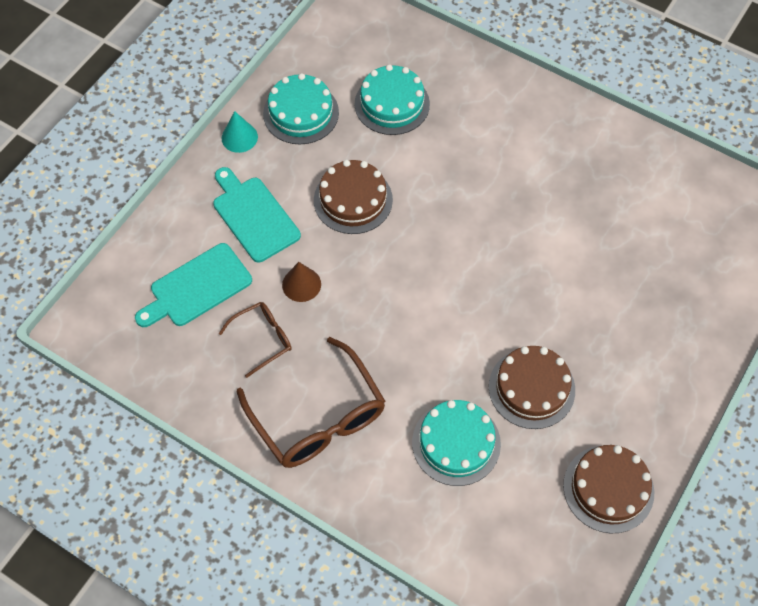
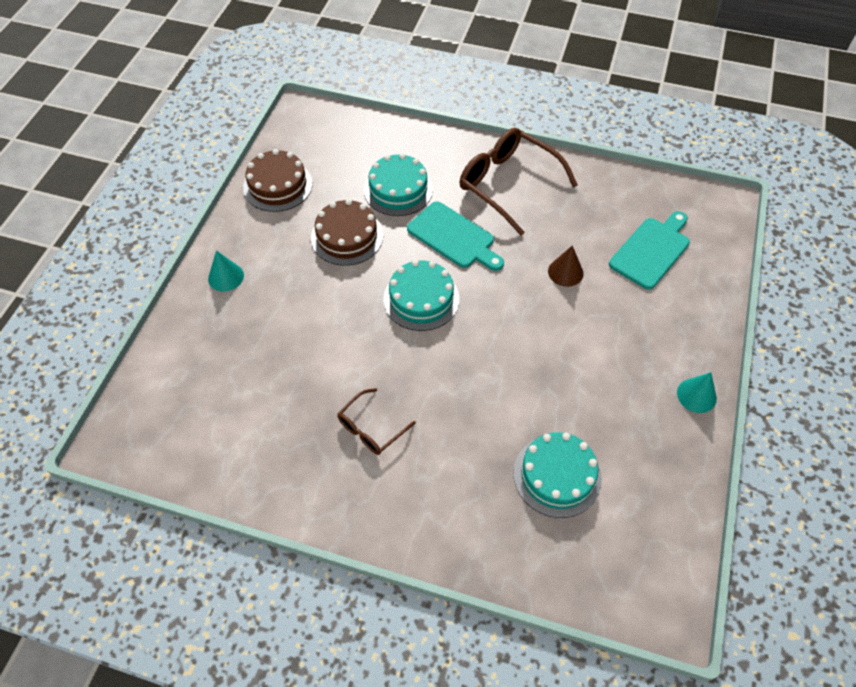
camera: 165 degrees right, 5 degrees down
(254, 216) = (638, 320): turquoise cutting board -> turquoise cutting board (453, 237)
(263, 339) = (576, 225): brown glasses -> brown glasses (371, 428)
(301, 113) = (649, 439): turquoise cake -> turquoise cake (421, 299)
(353, 200) = (553, 357): brown cake -> none
(676, 367) = (226, 277): none -> turquoise cone

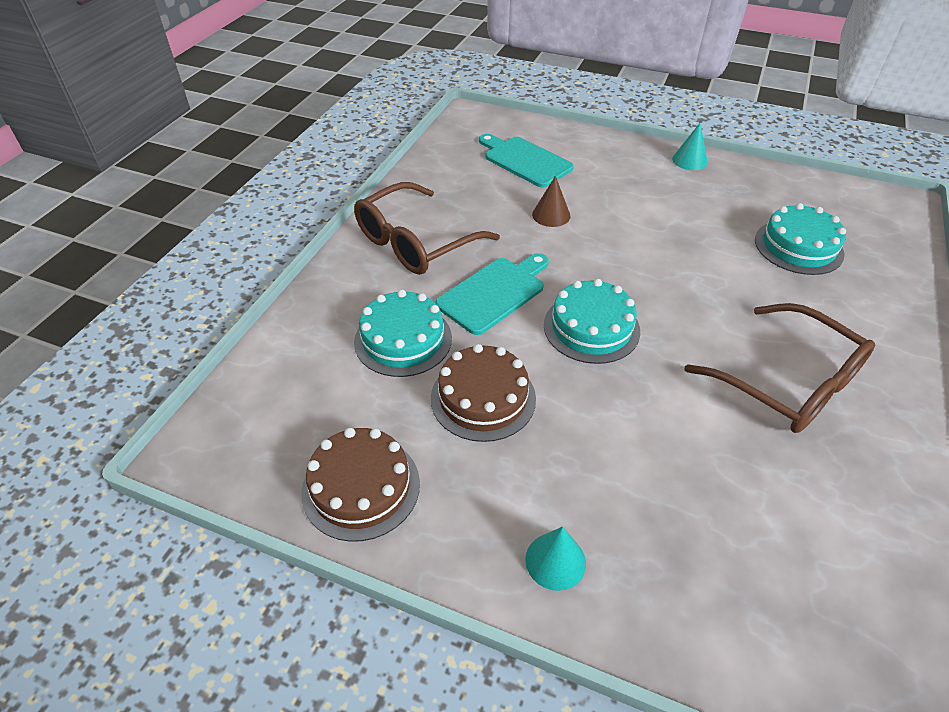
camera: 85 degrees left, 10 degrees down
(371, 428) = (788, 383): brown glasses -> brown glasses, size x1.88

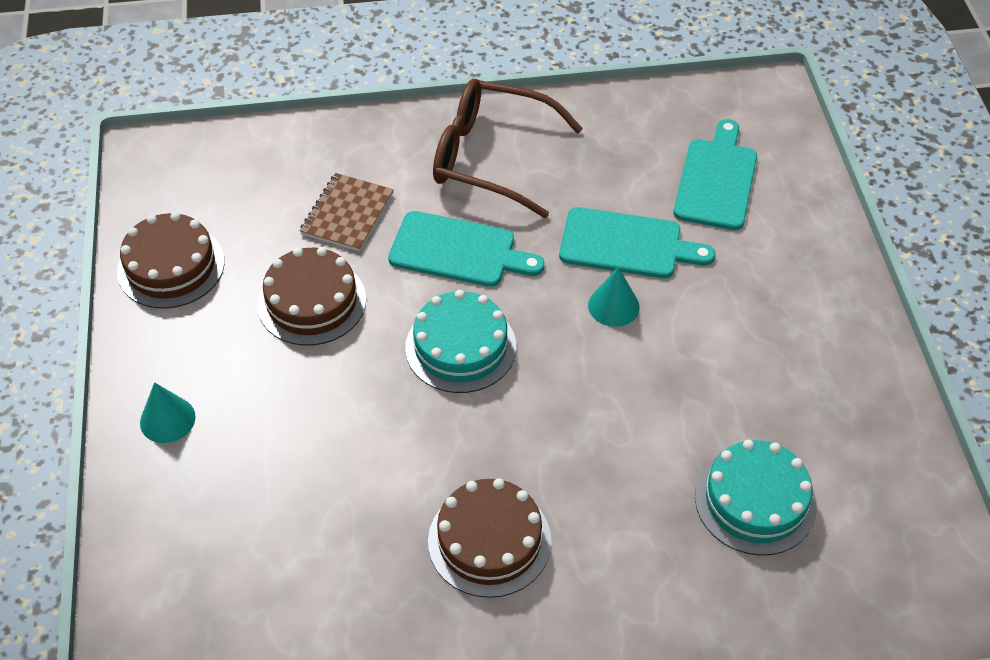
camera: 60 degrees right, 5 degrees up
(403, 339) = (347, 214): turquoise cake -> brown notebook
(551, 215) = (627, 244): brown cone -> turquoise cutting board
(689, 160) = (863, 337): turquoise cone -> turquoise cone (613, 306)
(788, 383) = (489, 541): brown glasses -> brown cake

